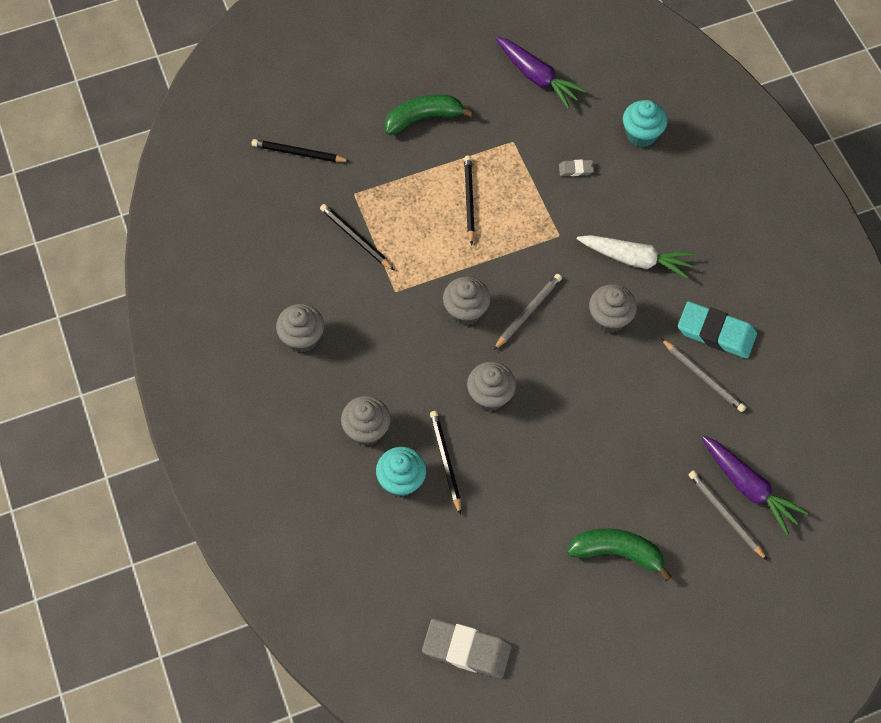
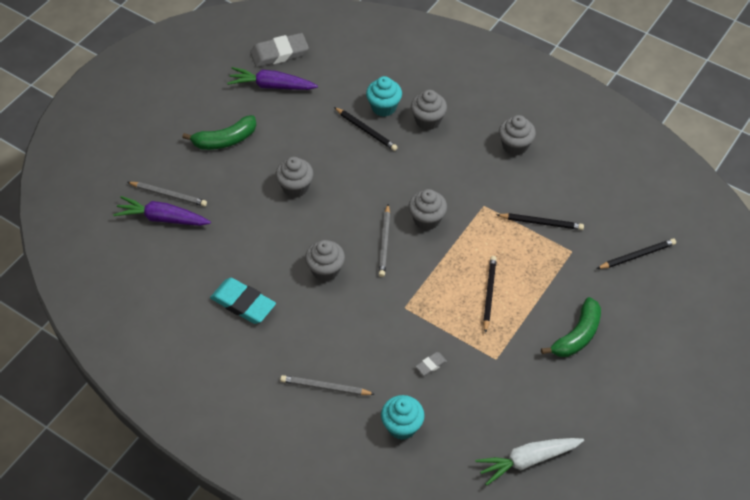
camera: 145 degrees right, 10 degrees down
(469, 200) = (489, 294): black pencil -> black pencil turned 135 degrees counterclockwise
(490, 396) = (368, 179): grey cupcake -> grey cupcake (295, 187)
(537, 77) = (523, 426): purple carrot -> purple carrot (272, 86)
(635, 259) = (336, 322): white carrot -> white carrot (528, 460)
(703, 377) = (234, 269): grey pencil -> grey pencil (325, 387)
(716, 333) = (243, 303): turquoise eraser -> turquoise eraser turned 45 degrees clockwise

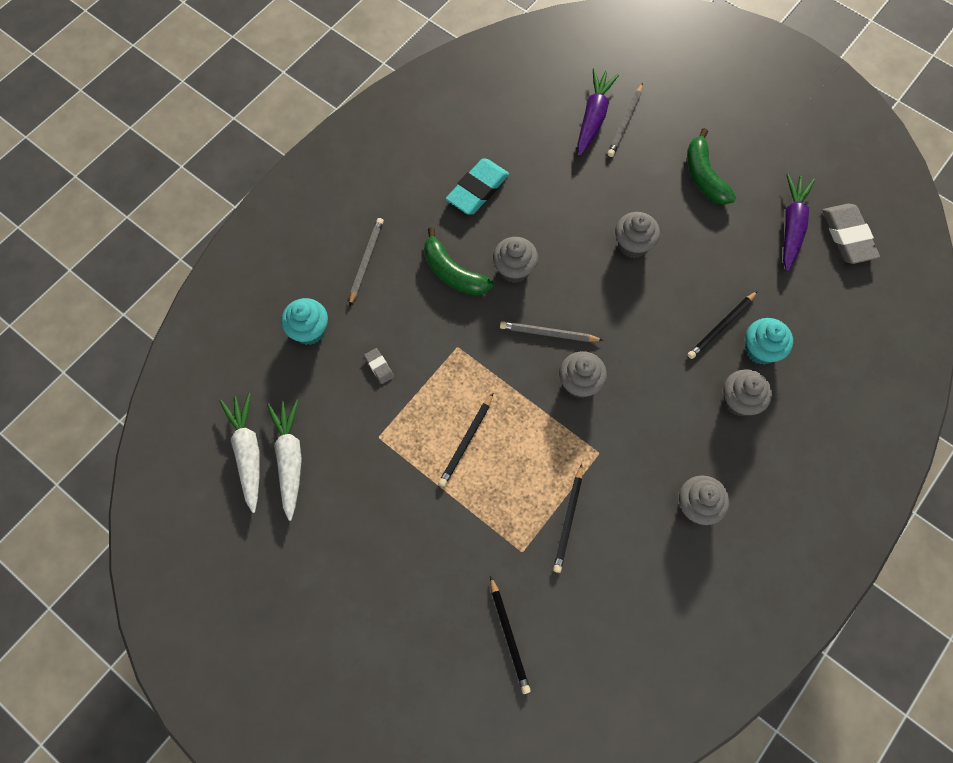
camera: 95 degrees right, 15 degrees up
(489, 294) = (466, 441): black pencil -> black pencil turned 105 degrees clockwise
(527, 425) = (289, 459): none -> white carrot
(577, 335) = (398, 535): green banana -> green banana (453, 272)

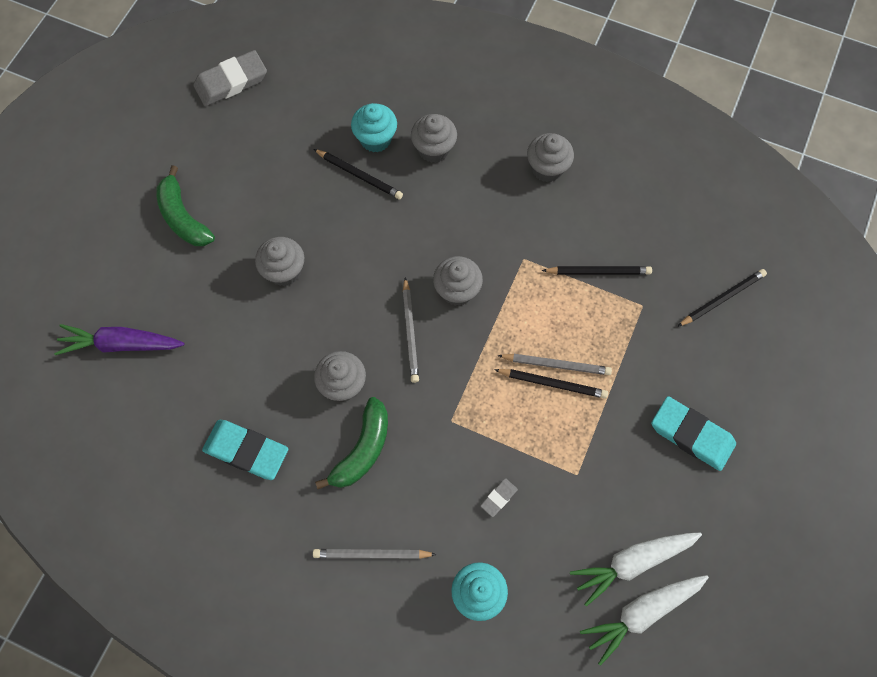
camera: 105 degrees left, 0 degrees up
(381, 551) = (691, 435): none -> turquoise eraser
(625, 122) = (123, 309): grey pencil -> grey pencil (556, 365)
(704, 176) = (183, 217): green banana -> green banana turned 90 degrees clockwise
(791, 226) = (229, 130): purple carrot -> none

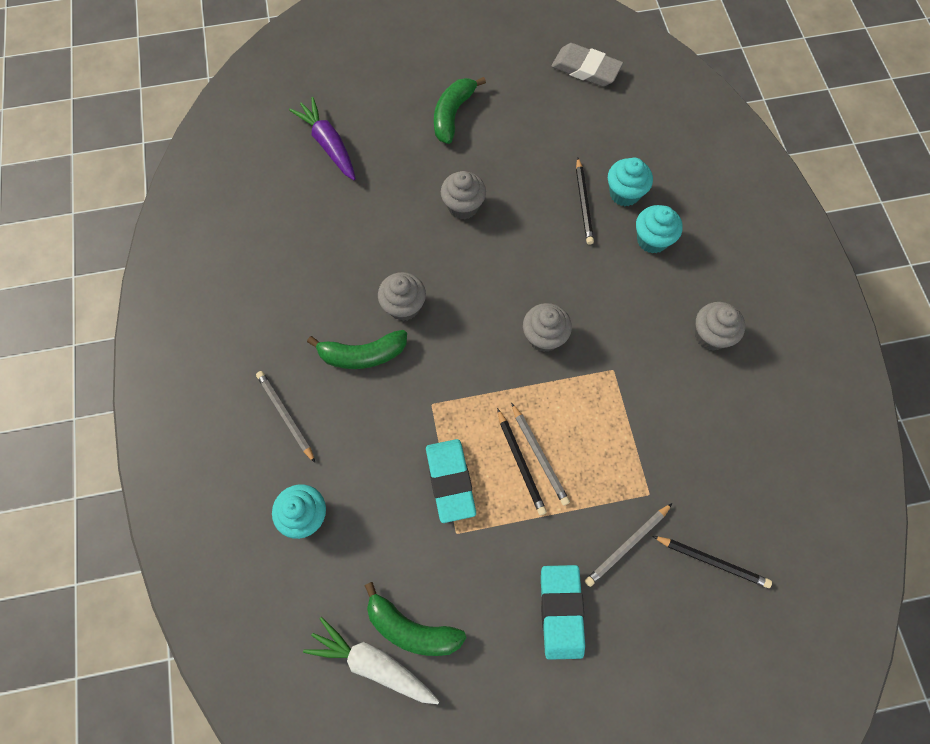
camera: 55 degrees right, 0 degrees up
(246, 451) = (306, 276): turquoise eraser -> turquoise eraser (450, 481)
(410, 332) = (482, 325): grey pencil -> grey pencil (627, 545)
(434, 149) = (652, 240): grey cupcake -> turquoise cupcake
(498, 498) = (393, 482): grey eraser -> none
(598, 272) = (650, 437): black pencil -> none
(632, 562) = (411, 628): white carrot -> green banana

